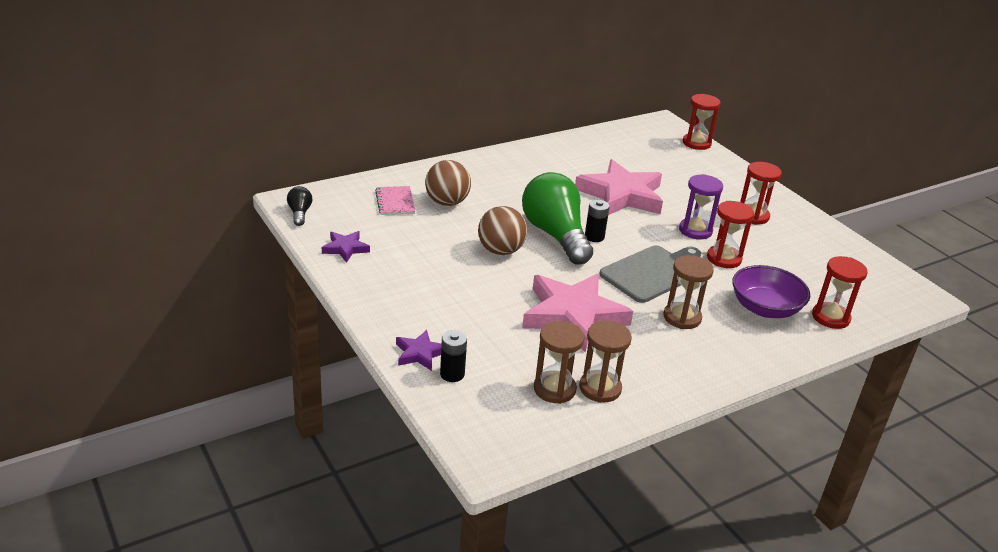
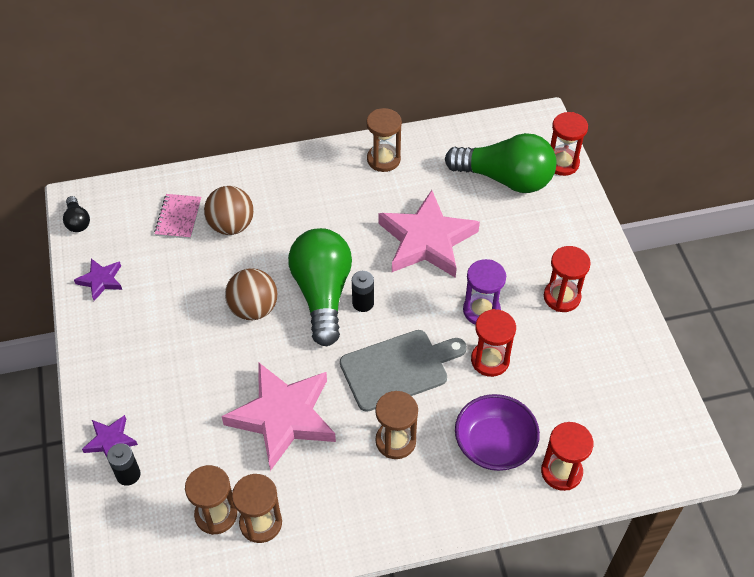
camera: 20 degrees right, 20 degrees up
(299, 213) = (77, 221): black light bulb -> black light bulb turned 150 degrees clockwise
(553, 153) = (383, 159): none -> brown hourglass
(659, 155) = (505, 178): none -> green light bulb

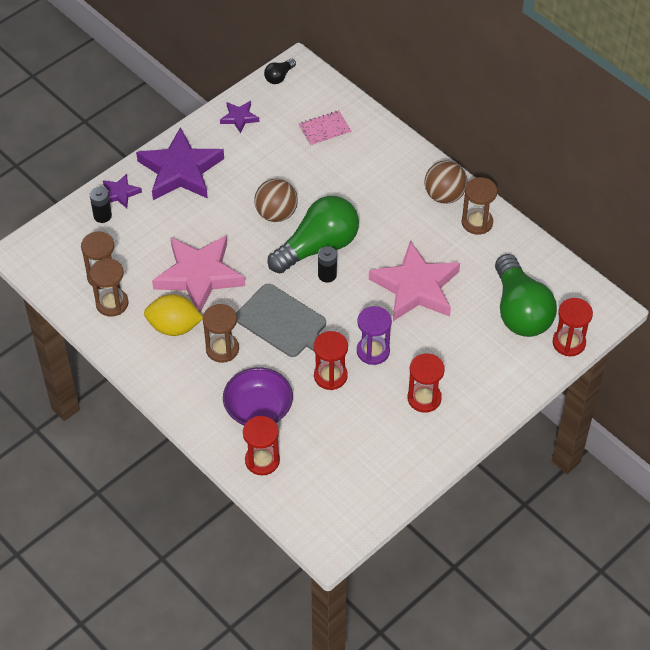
camera: 60 degrees right, 0 degrees up
(127, 367) = (180, 170): none -> purple star
(231, 225) = (340, 163): brown ball -> brown ball (444, 195)
(336, 474) = (174, 327): none -> yellow lemon

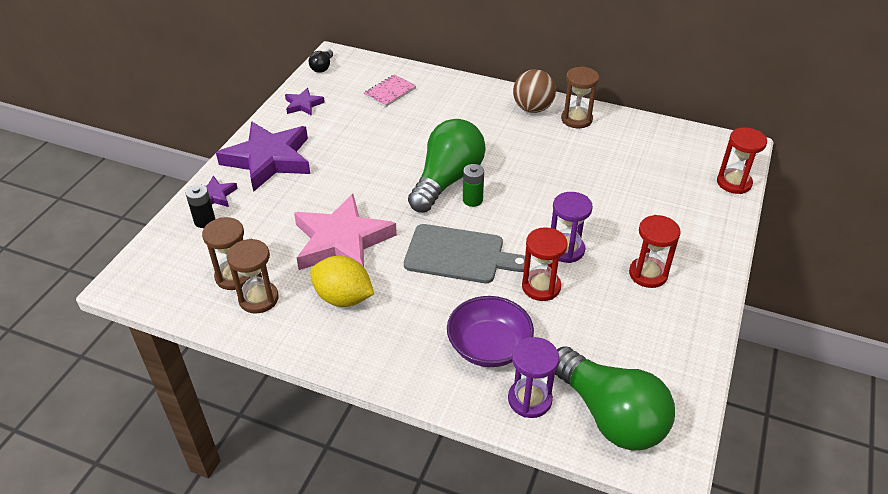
camera: 25 degrees left, 10 degrees down
(174, 327) = (343, 298): yellow lemon -> yellow lemon turned 45 degrees clockwise
(222, 349) = (410, 301): brown hourglass -> none
(262, 460) = (529, 399): red hourglass -> purple hourglass
(276, 214) = (388, 166): brown ball -> none
(327, 275) = (472, 200): black battery -> green battery
(416, 287) = (563, 183): pink star -> none
(520, 311) = (670, 172): green light bulb -> green light bulb (609, 415)

